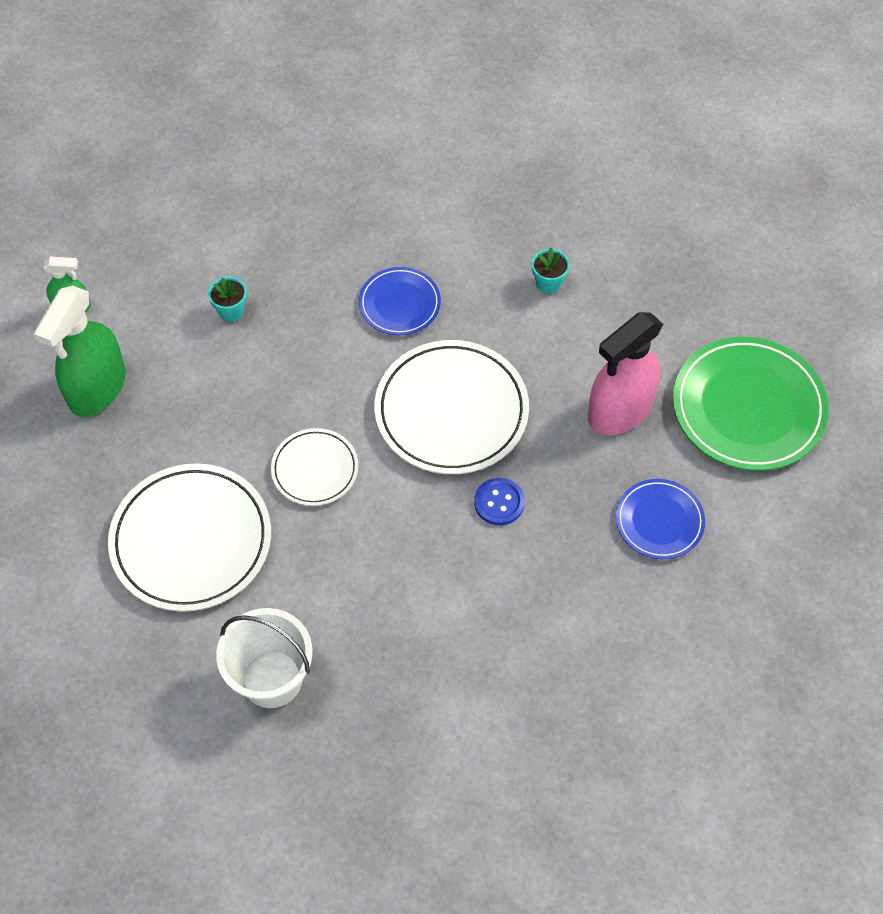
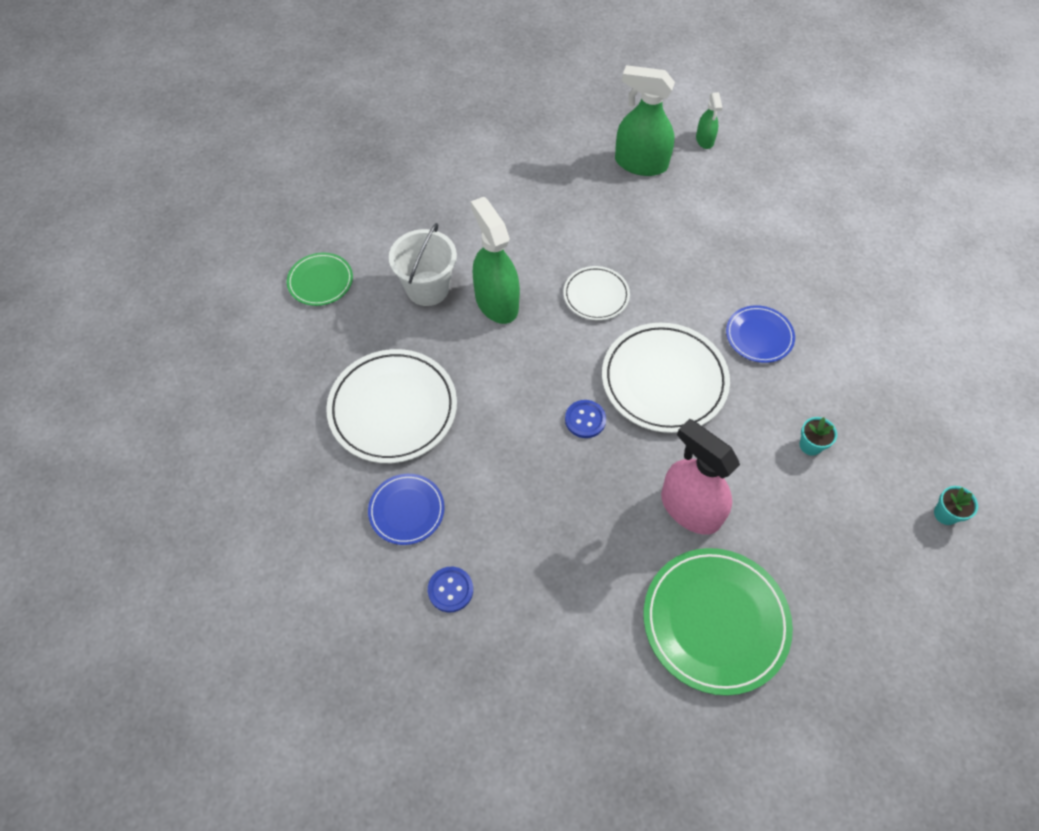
camera: 85 degrees right, 0 degrees up
(191, 540) = (528, 231): white plate -> white plate (393, 408)
(231, 311) = (724, 229): turquoise flower pot -> turquoise flower pot (945, 514)
(236, 831) = (320, 281): none -> green plate
(308, 590) = (496, 302): none -> green spray bottle
(659, 521) = (584, 543): blue plate -> blue plate (406, 510)
(714, 668) = (450, 590): none -> blue button

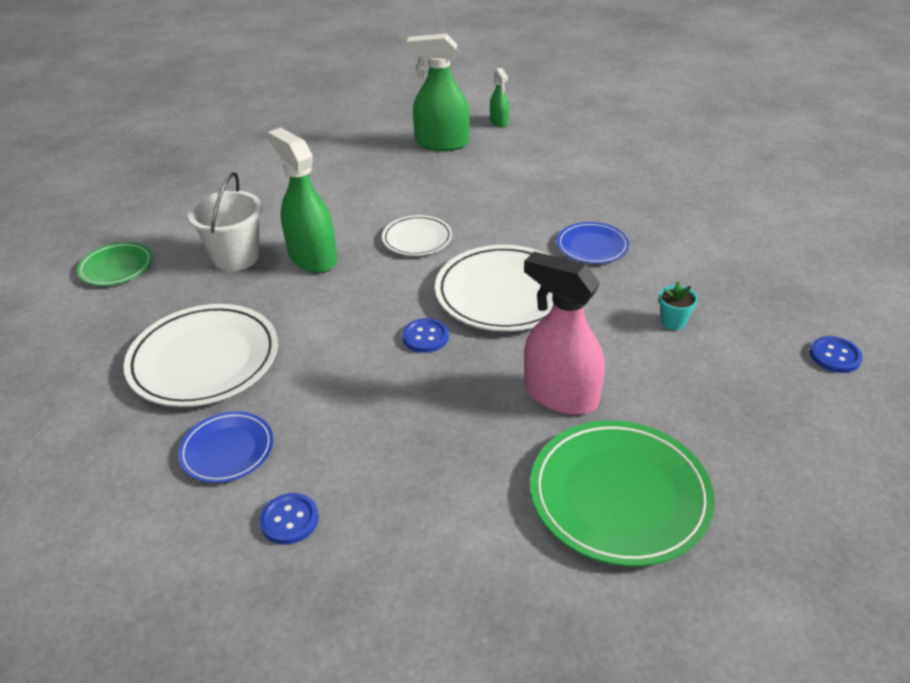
camera: 10 degrees left, 20 degrees down
(945, 514) = (835, 356): turquoise flower pot -> blue button

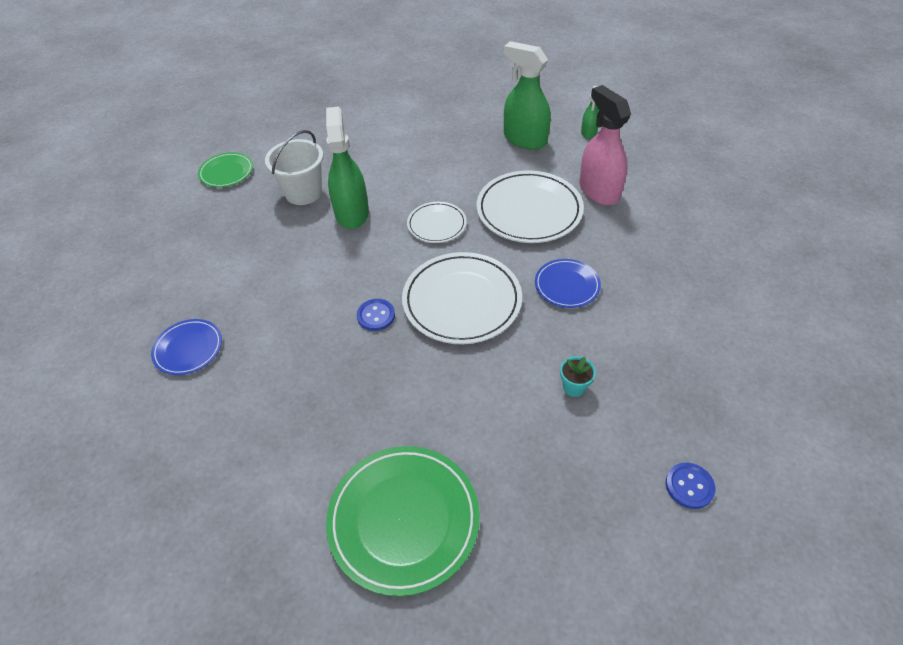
camera: 30 degrees right, 10 degrees up
(204, 360) = (225, 271): white plate -> white plate (529, 211)
(289, 520) = (184, 421): blue button -> none
(560, 395) = (431, 412): pink spray bottle -> pink spray bottle (599, 191)

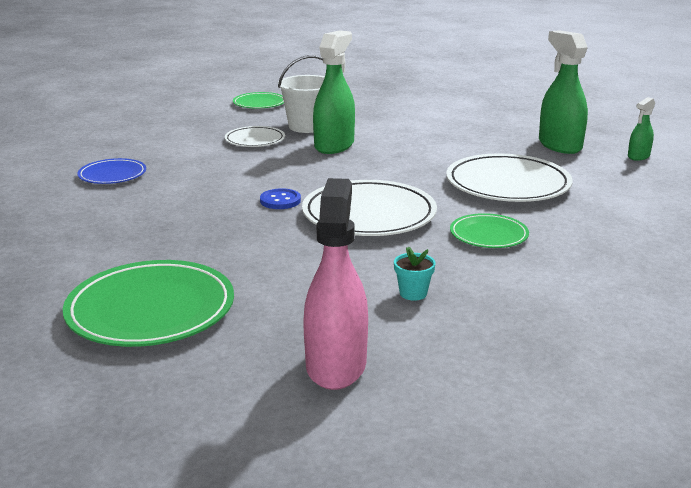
camera: 30 degrees right, 25 degrees down
(437, 225) = (403, 169): white plate -> white plate (255, 140)
(567, 285) = (488, 235): blue plate -> green plate
(599, 191) = (602, 191): pink spray bottle -> pink spray bottle (336, 365)
(689, 486) = (456, 394): blue button -> none

